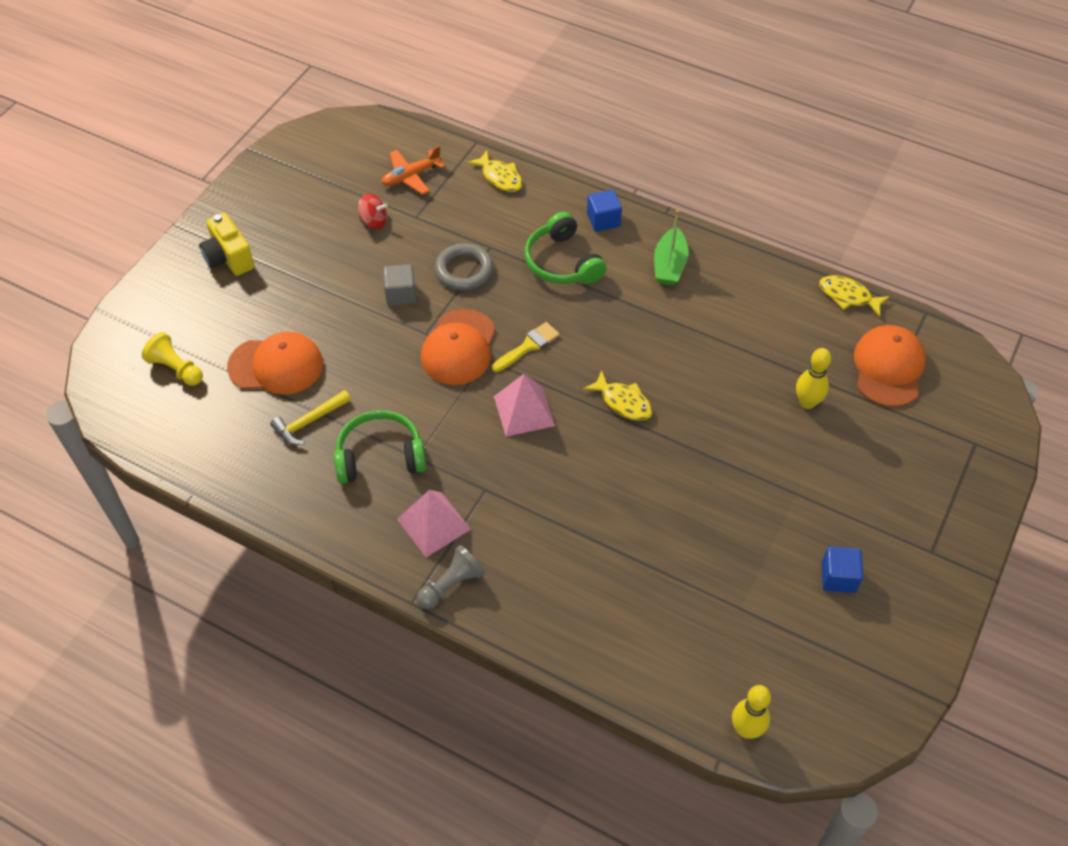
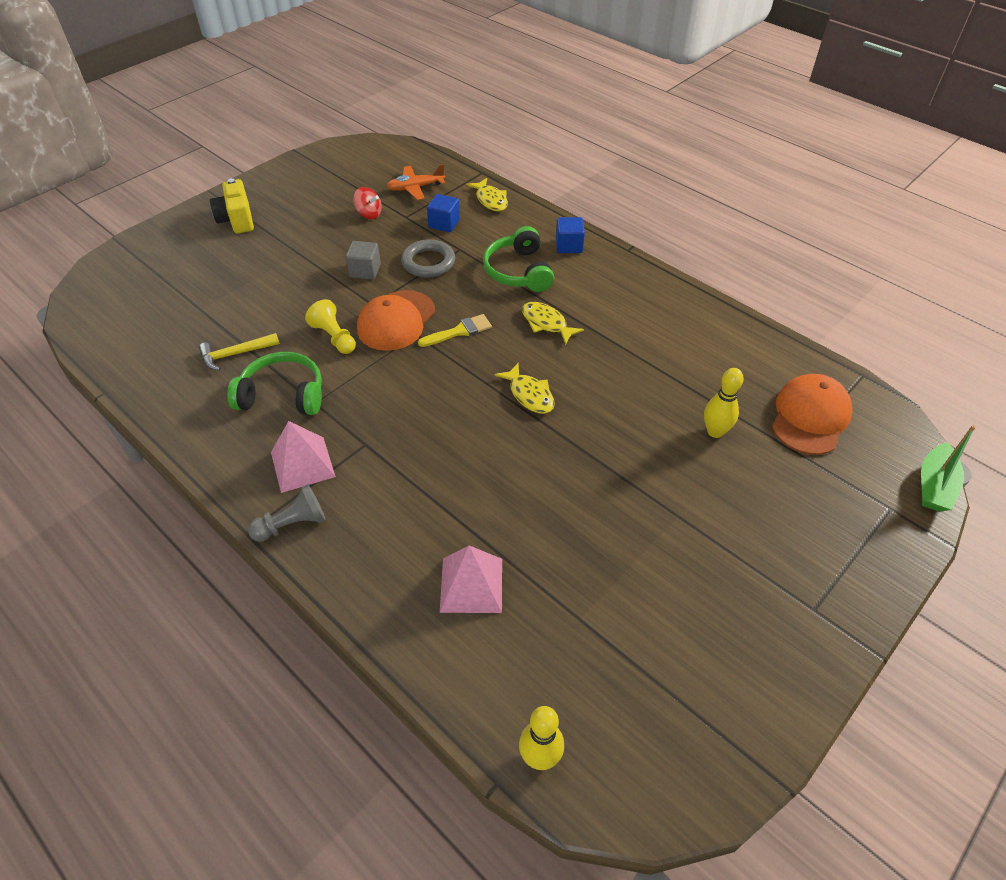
camera: 15 degrees right, 5 degrees down
(176, 368) = (148, 292): yellow pawn -> yellow pawn (334, 337)
(276, 365) = (231, 305): orange cap -> none
(524, 410) = (432, 383): pink pyramid -> pink pyramid (471, 584)
(669, 265) = (616, 290): green boat -> green boat (934, 486)
(838, 577) = (698, 611): blue cube -> blue cube (444, 223)
(848, 296) = (784, 346): yellow fish -> yellow fish (546, 323)

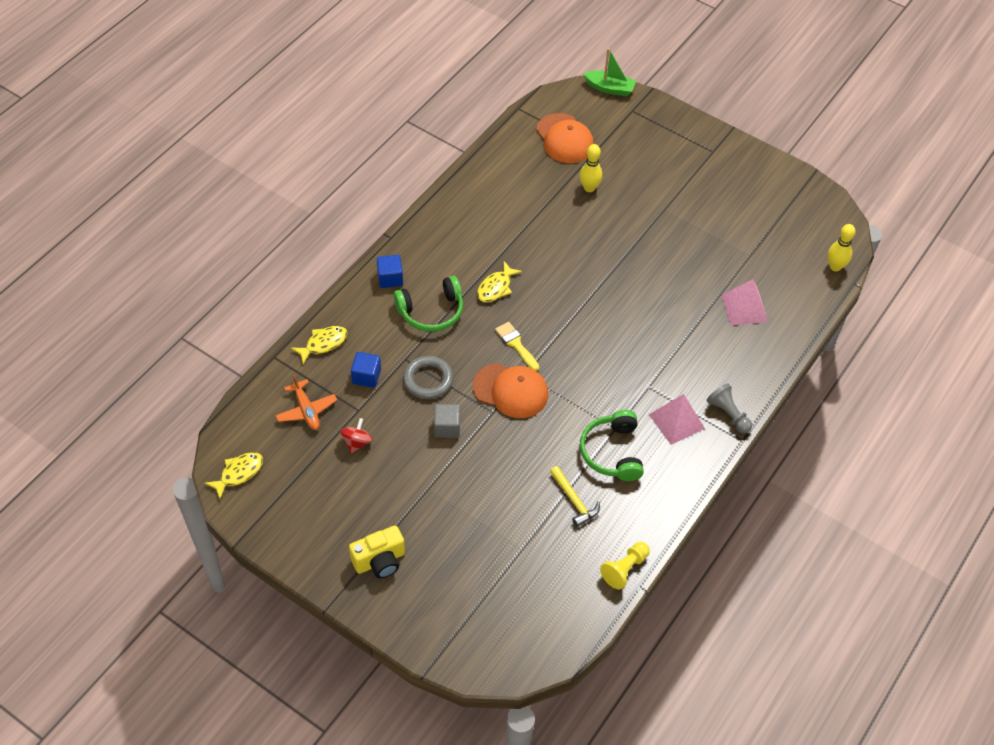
camera: 100 degrees left, 5 degrees up
(334, 337) = (539, 432): yellow pawn -> yellow pawn (624, 569)
(529, 395) = (577, 292): yellow fish -> yellow fish (239, 473)
(810, 417) = (564, 139): orange cap -> orange cap turned 135 degrees counterclockwise

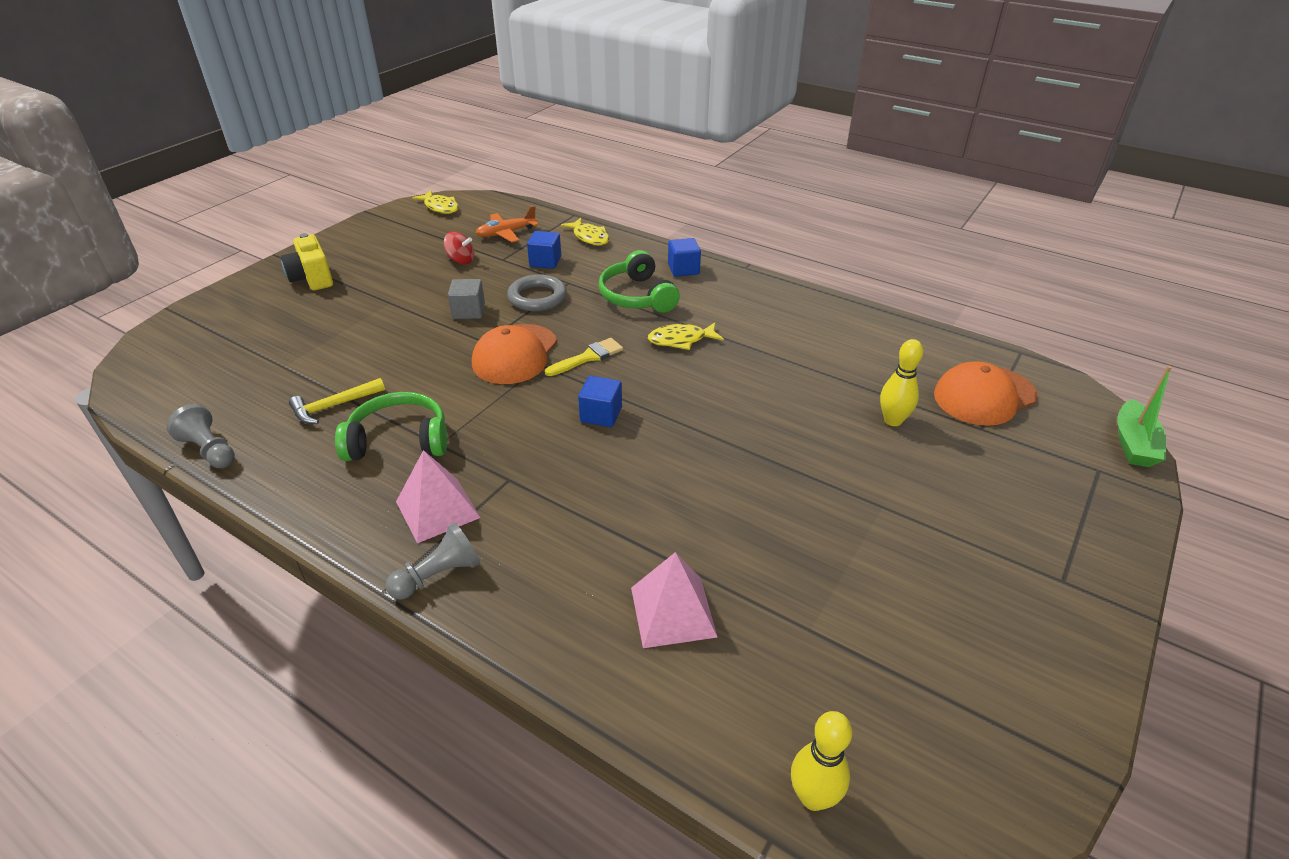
camera: 90 degrees right, 15 degrees down
(496, 287) = (681, 340): yellow fish -> yellow fish turned 45 degrees counterclockwise
(584, 337) = (601, 415): none -> blue cube
(624, 569) = (209, 450): yellow pawn -> grey pawn

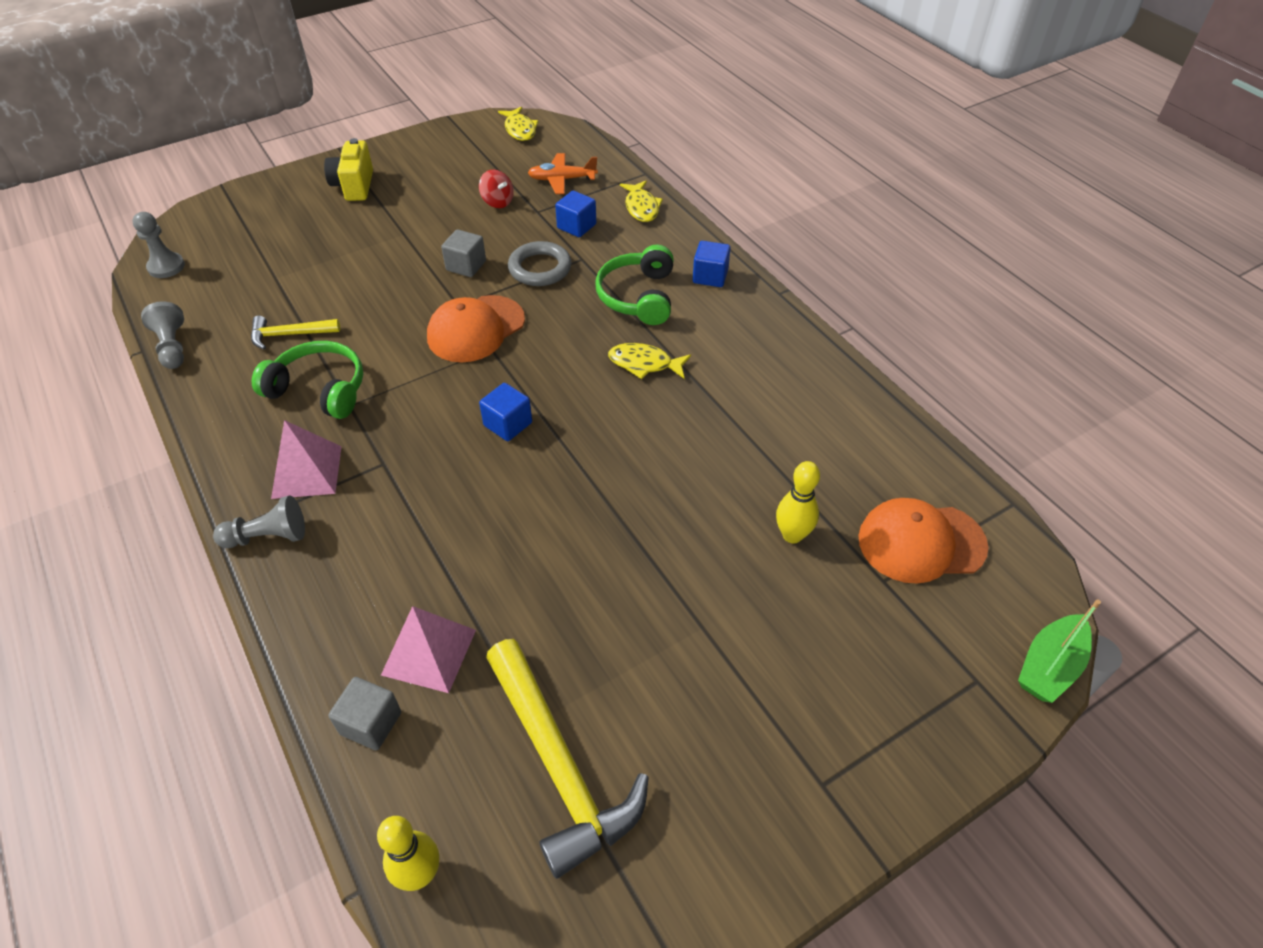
camera: 25 degrees right, 10 degrees up
(152, 386) = (166, 267): none -> grey pawn
(588, 357) = (540, 354): yellow brush -> none
(666, 691) = (371, 723): none -> grey cube
(858, 653) = (559, 765): none -> yellow hammer

